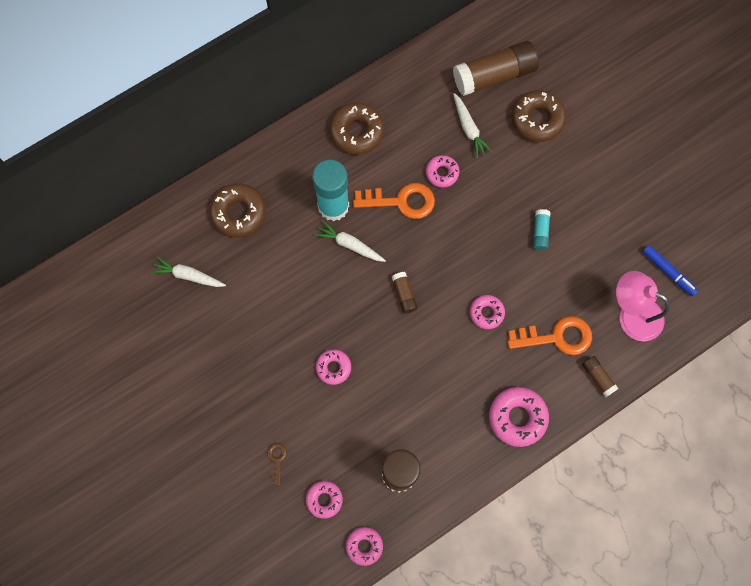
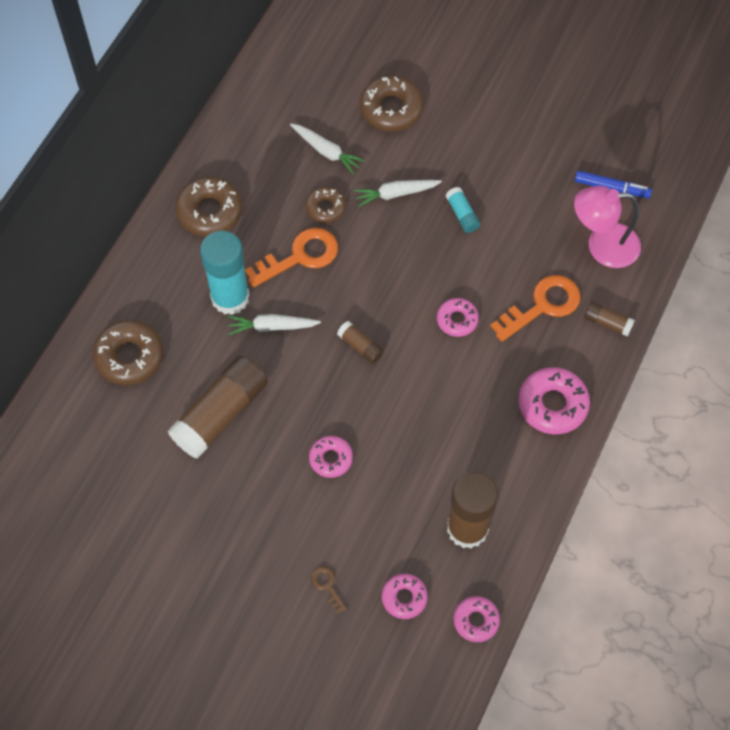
camera: 30 degrees left, 10 degrees down
(188, 275) = (112, 449): white carrot -> white carrot (395, 194)
(442, 173) = (325, 208): pink donut -> brown donut
(494, 75) = (320, 89): brown glue stick -> brown glue stick (220, 414)

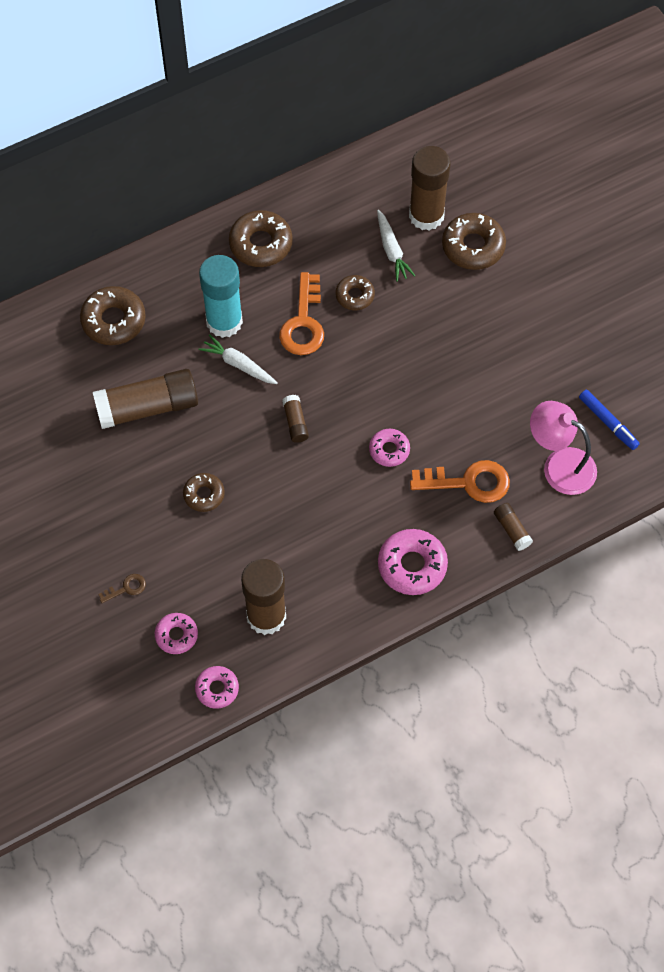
camera: 35 degrees right, 0 degrees up
(300, 257) = (303, 322): orange key -> orange key turned 90 degrees clockwise
(327, 586) = (126, 588): brown key -> brown key turned 60 degrees clockwise
(331, 459) = (204, 495): pink donut -> brown donut
(332, 106) = (426, 215): none -> brown glue stick
(395, 194) = (420, 318): white carrot -> none
(462, 214) = (462, 368): turquoise glue stick -> none

